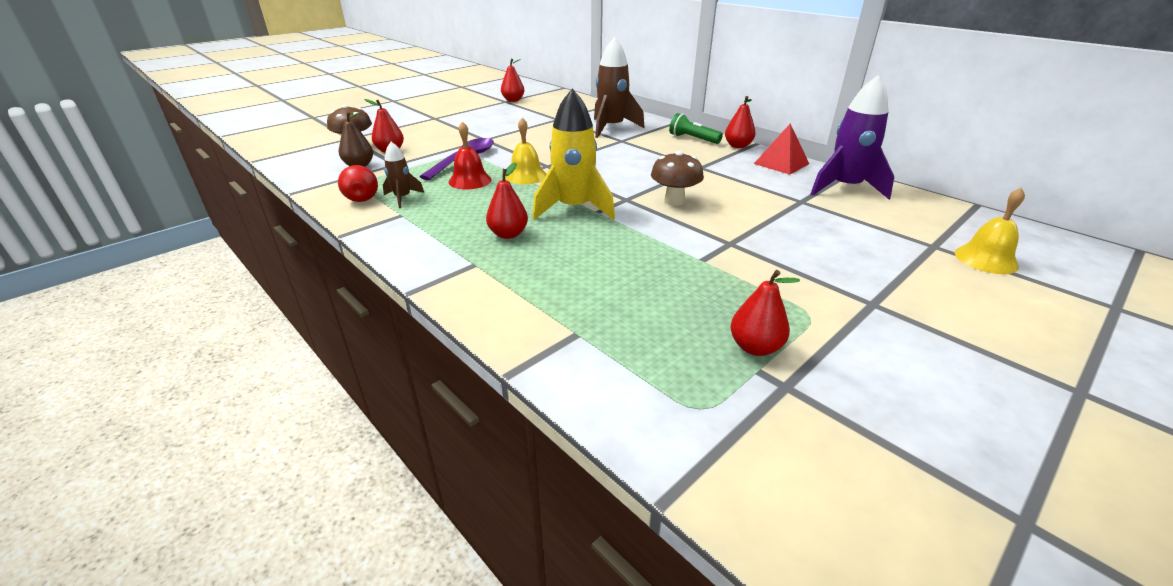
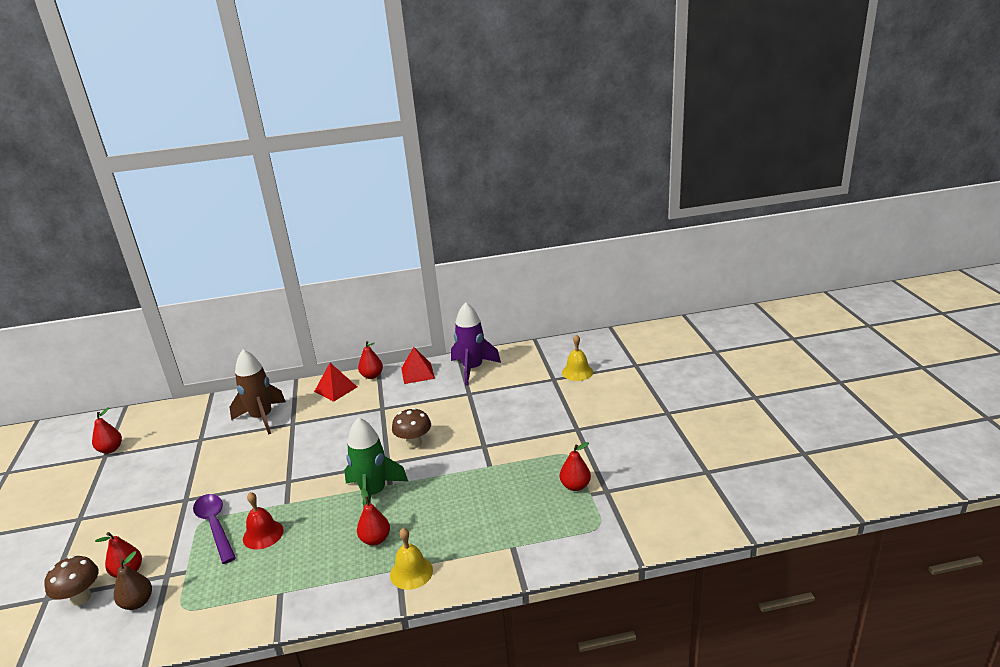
camera: 55 degrees left, 5 degrees down
(362, 197) = (216, 612): red pear -> none
(403, 198) = (249, 585): brown rocket -> none
(526, 176) = (293, 499): yellow bell -> yellow bell (411, 572)
(574, 208) = (374, 493): yellow rocket -> green rocket
(692, 139) = (335, 389): green flashlight -> red pyramid

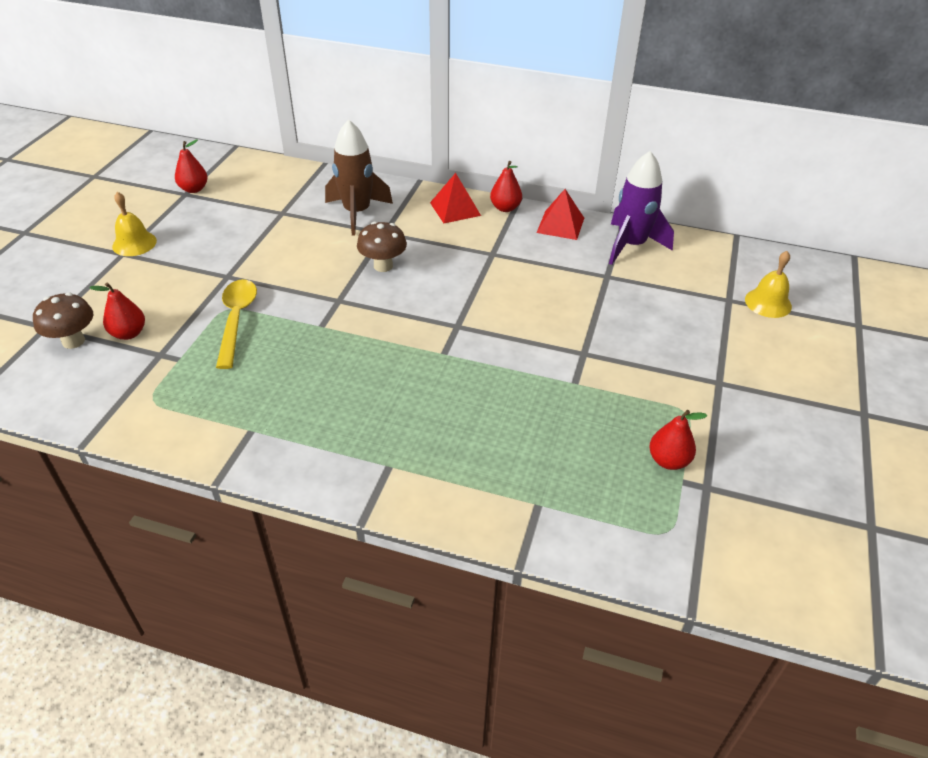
camera: 25 degrees right, 15 degrees up
(137, 602) = (117, 372): brown pear -> none
(215, 526) = (236, 320): purple spoon -> yellow spoon
(263, 534) = (276, 352): red bell -> none
(374, 493) = (419, 357): green rocket -> none
(375, 539) = (386, 415): red pear -> none
(411, 572) = (400, 477): yellow bell -> yellow bell (134, 243)
(414, 443) = (502, 313): brown mushroom -> brown mushroom (383, 266)

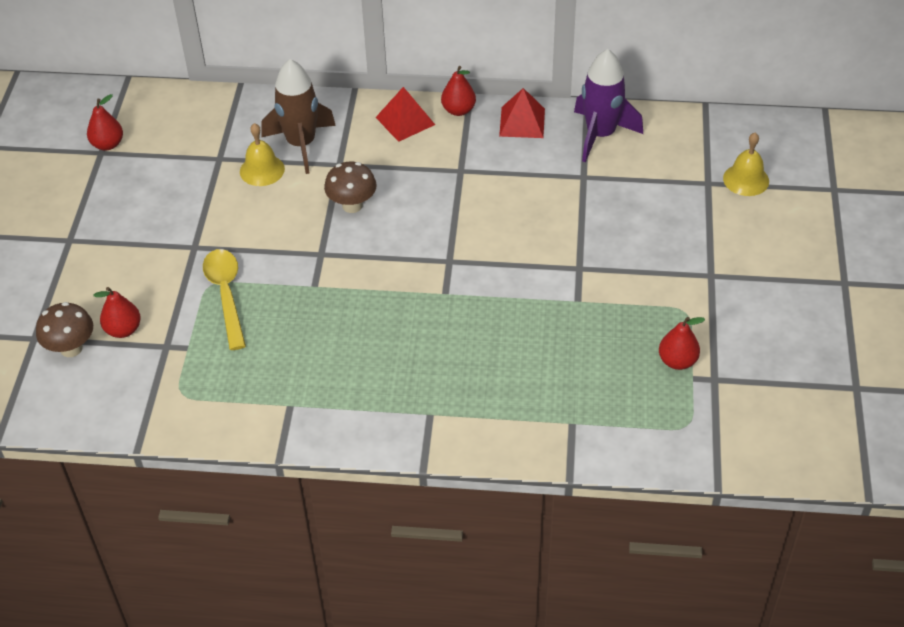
camera: 10 degrees left, 5 degrees up
(134, 243) = (76, 225): yellow bell -> yellow bell (262, 170)

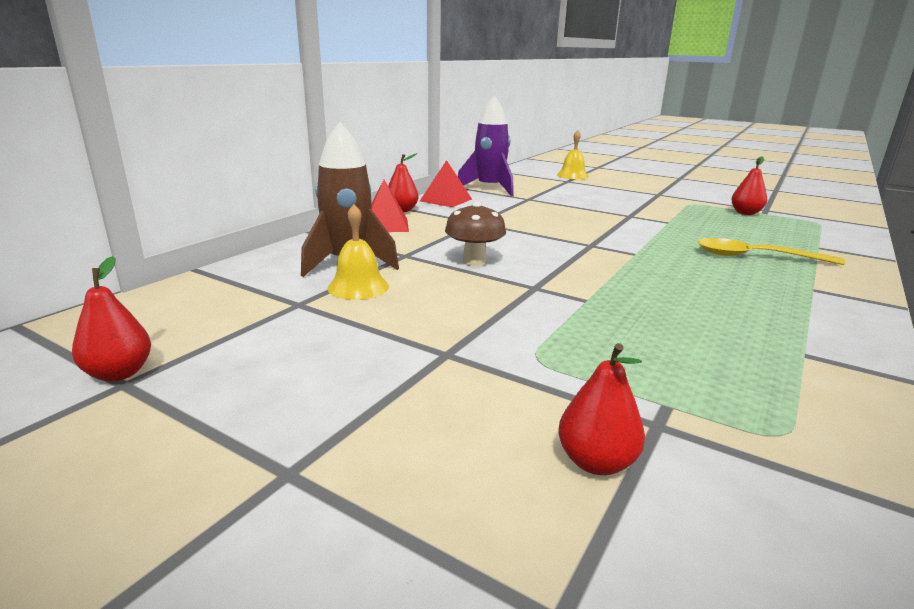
camera: 65 degrees left, 25 degrees down
(71, 348) = (623, 553): brown mushroom -> none
(226, 295) = (566, 352): yellow spoon -> yellow spoon (755, 257)

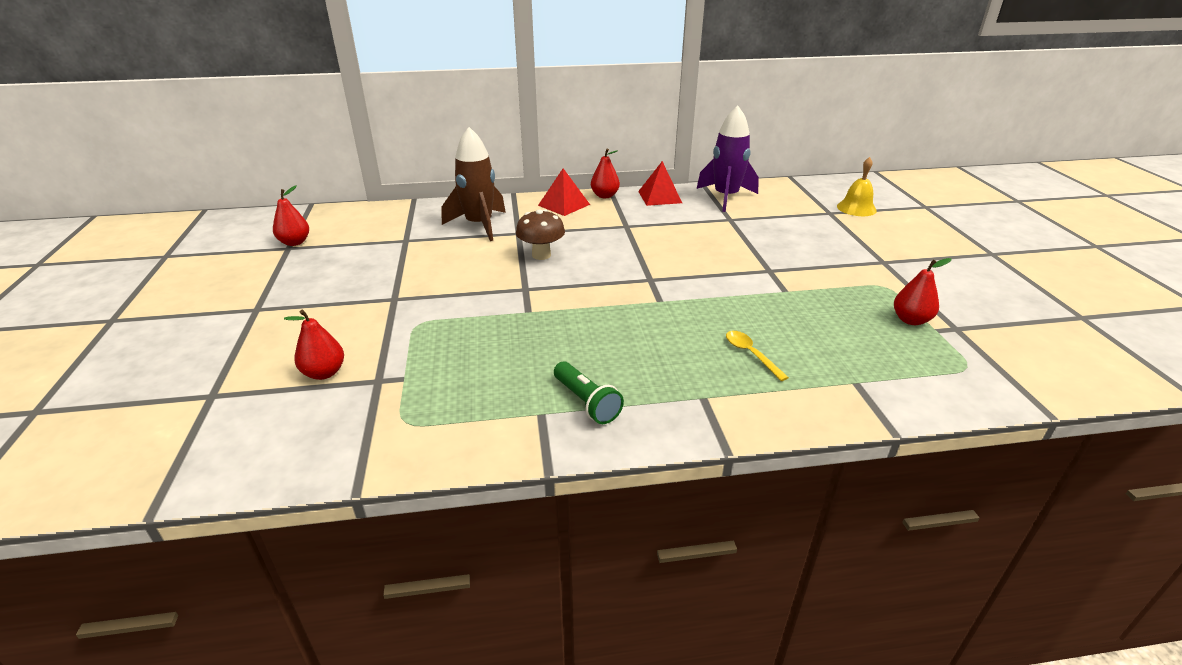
camera: 50 degrees right, 10 degrees up
(358, 287) = (448, 243): yellow bell -> none
(755, 257) = (751, 354): yellow spoon -> yellow spoon, size x0.58
(795, 329) = (586, 402): none -> green flashlight

